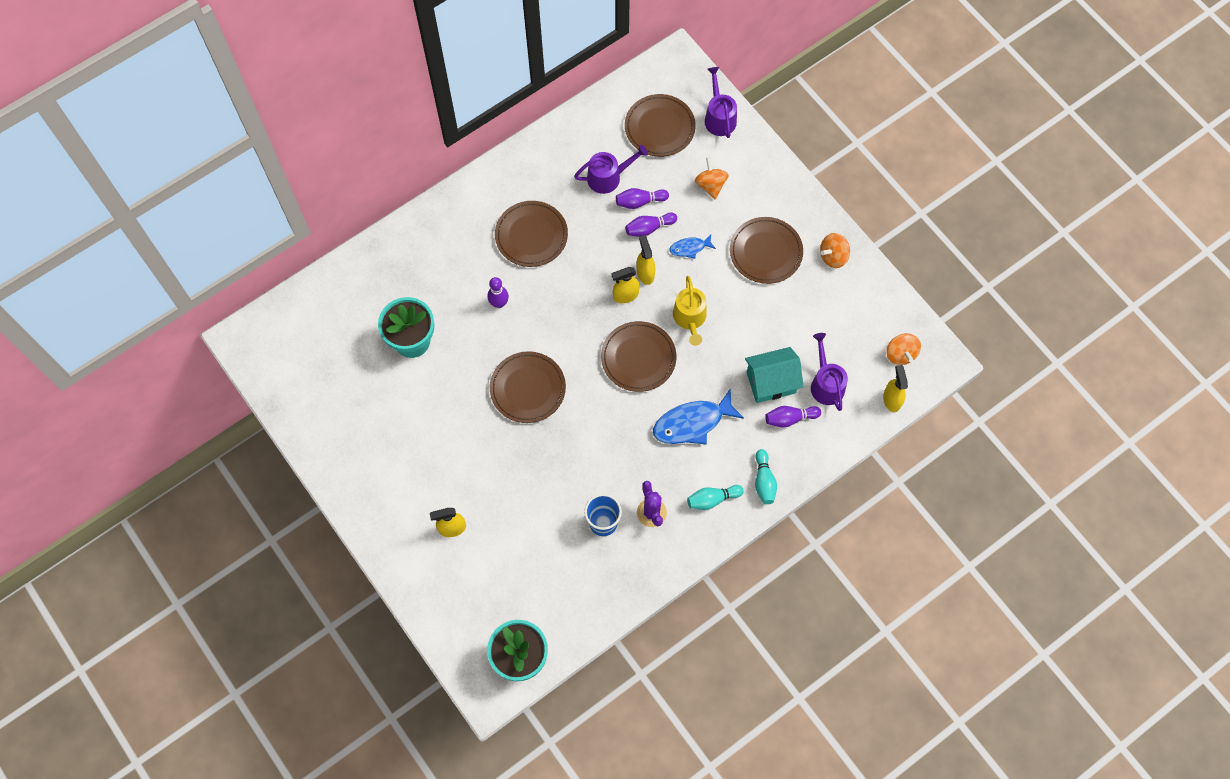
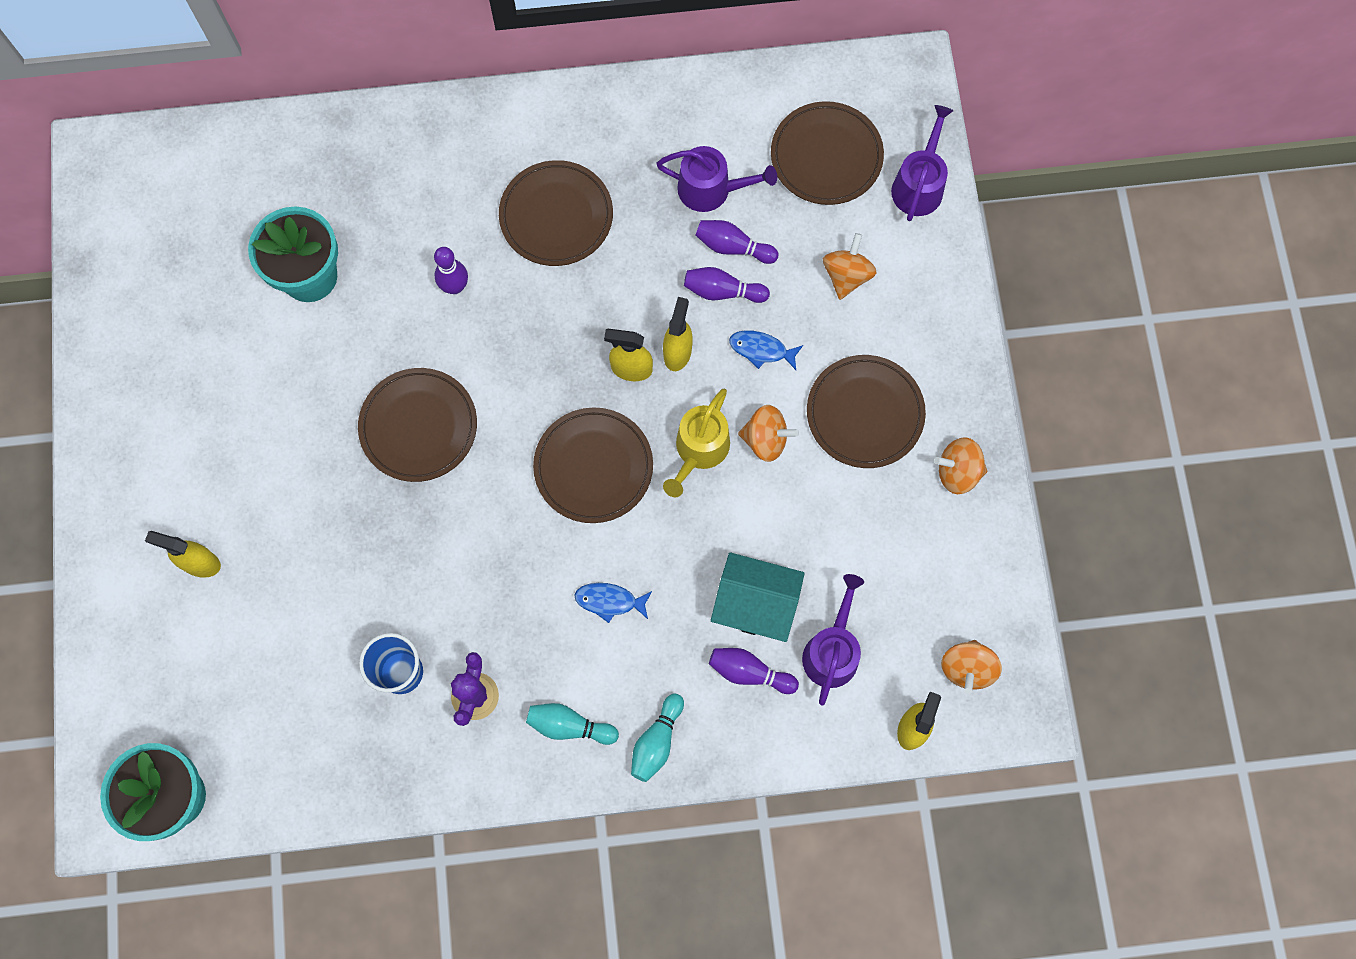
camera: 30 degrees right, 5 degrees up
(692, 423) = (609, 601): blue fish -> blue fish, size x0.52
(722, 294) = (765, 440): none -> orange spinning top

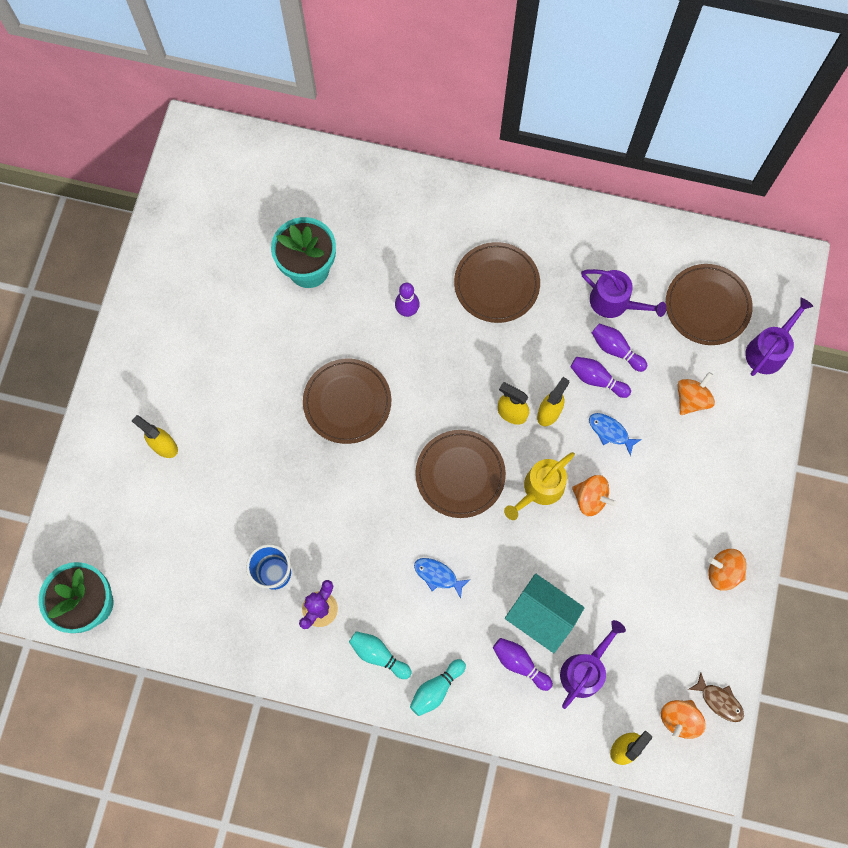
camera: 20 degrees right, 0 degrees up
(865, 413) = (669, 504): brown plate -> none
(1007, 628) = (719, 700): none -> brown fish

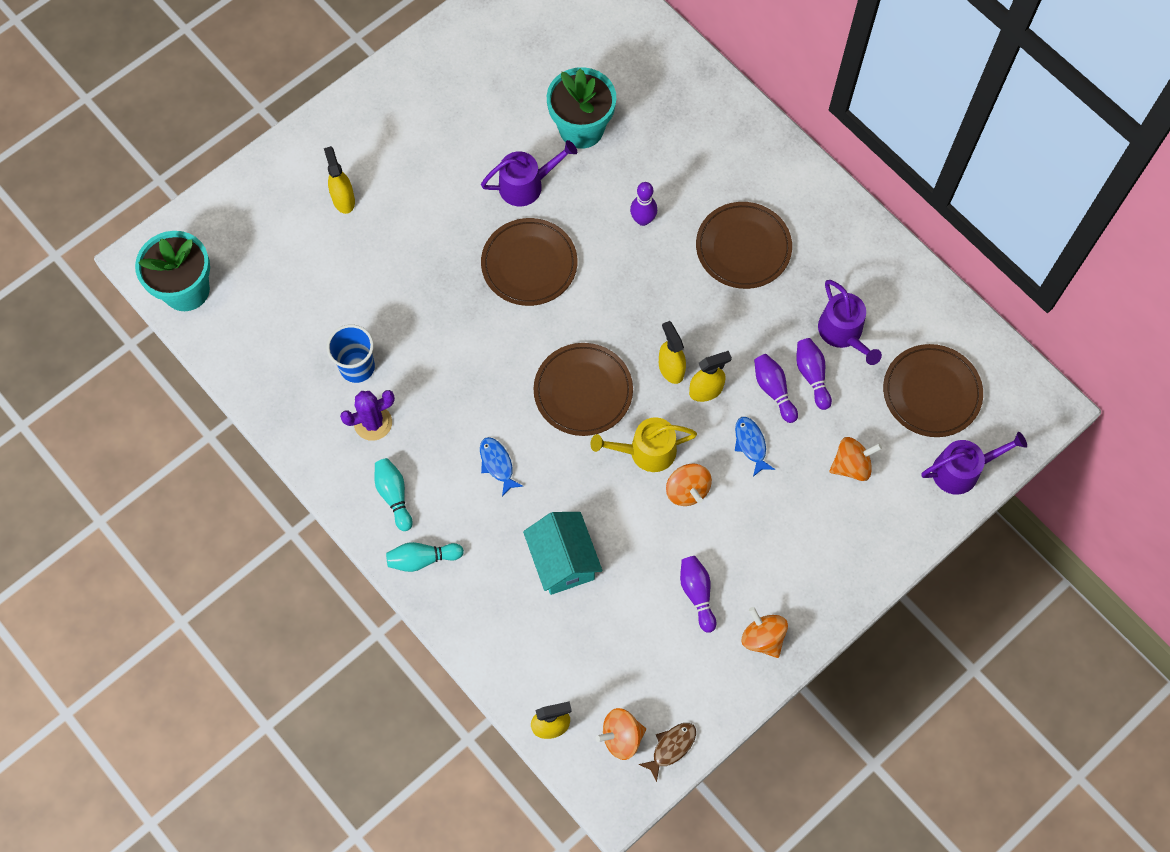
camera: 35 degrees right, 5 degrees down
(519, 663) = (513, 588): purple bowling pin -> purple bowling pin (697, 594)
(584, 670) = (567, 634): purple watering can -> purple watering can (526, 185)
(719, 700) = (671, 747): brown fish -> brown fish turned 120 degrees counterclockwise

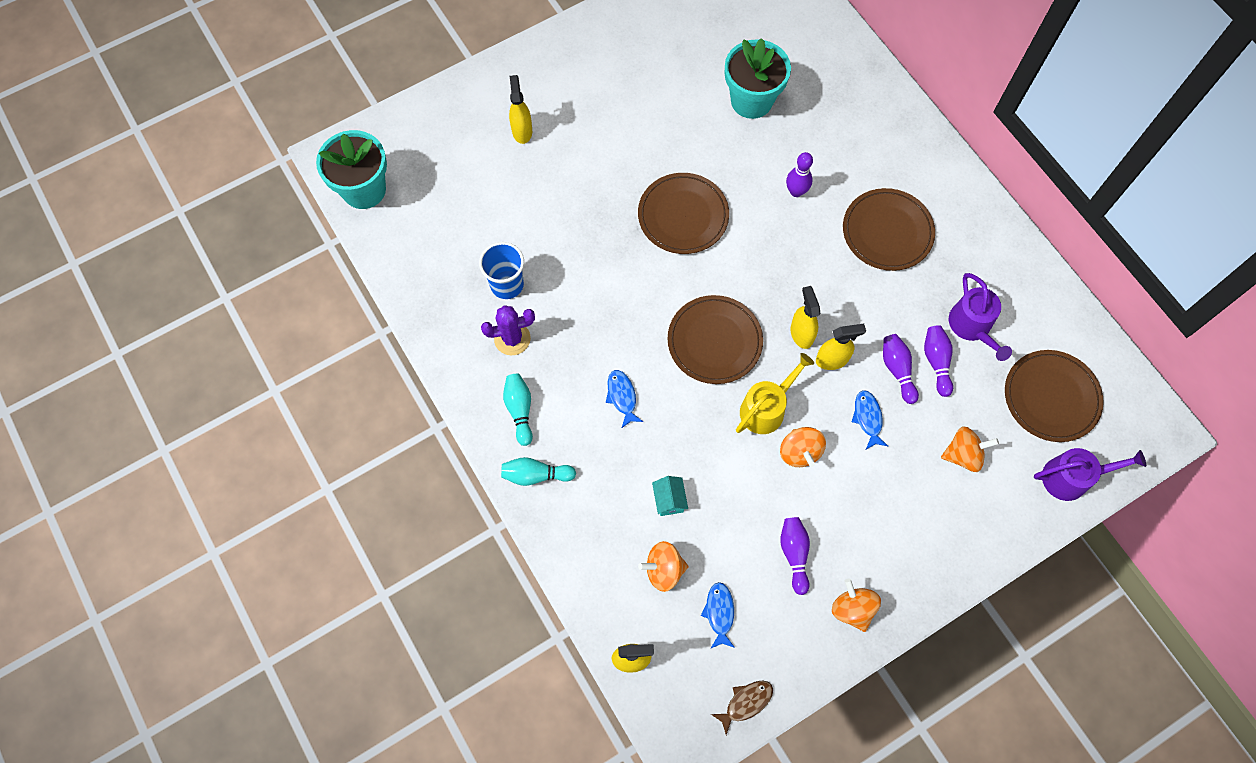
camera: 10 degrees right, 0 degrees up
(526, 185) = (692, 143): purple watering can -> none
(563, 561) = (669, 500): turquoise house -> turquoise house, size x0.52
(621, 737) = (698, 683): orange spinning top -> orange spinning top (663, 570)
(631, 665) = (719, 613): none -> blue fish
(646, 451) = (766, 408): yellow watering can -> yellow watering can turned 135 degrees clockwise

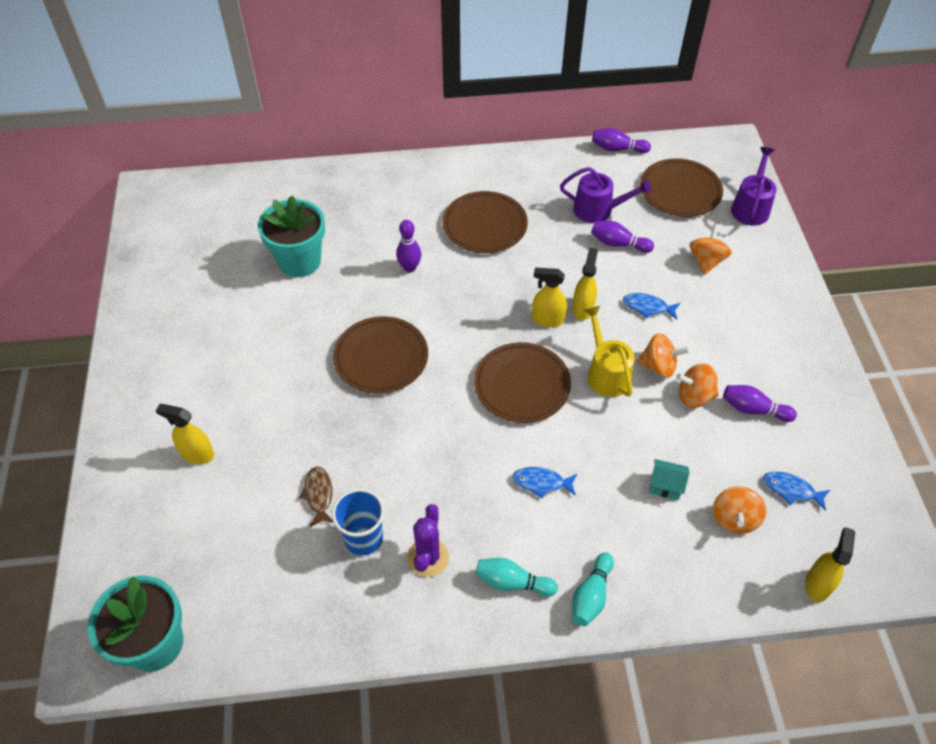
camera: 65 degrees left, 15 degrees down
(746, 703) = (883, 504): brown fish -> brown fish (318, 495)
(852, 609) = (817, 388): orange spinning top -> orange spinning top (694, 396)
(897, 370) = (613, 270): purple bowling pin -> purple bowling pin (617, 149)

